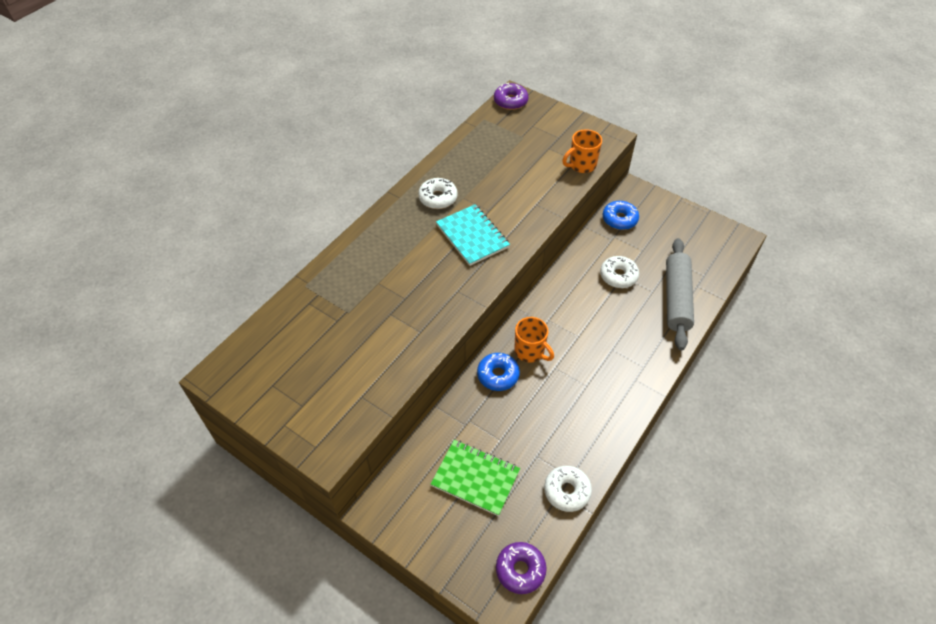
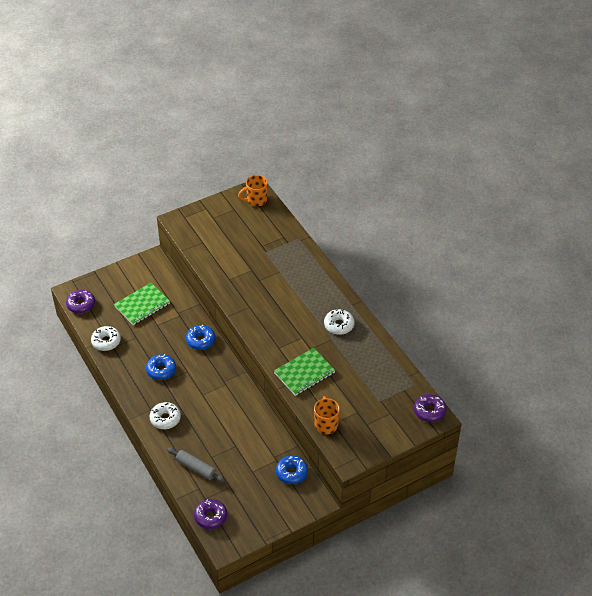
camera: 115 degrees right, 5 degrees down
(472, 236) = (291, 331): turquoise notebook -> none
(527, 203) = (304, 373): none -> green notebook
(530, 351) = (207, 364): orange mug -> orange mug (256, 200)
(571, 397) = (161, 370): none -> blue donut
(618, 276) = (237, 443): white donut -> white donut (165, 419)
(676, 299) = (196, 468): grey rolling pin -> grey rolling pin, size x0.62
(719, 262) = (210, 516): none -> purple donut

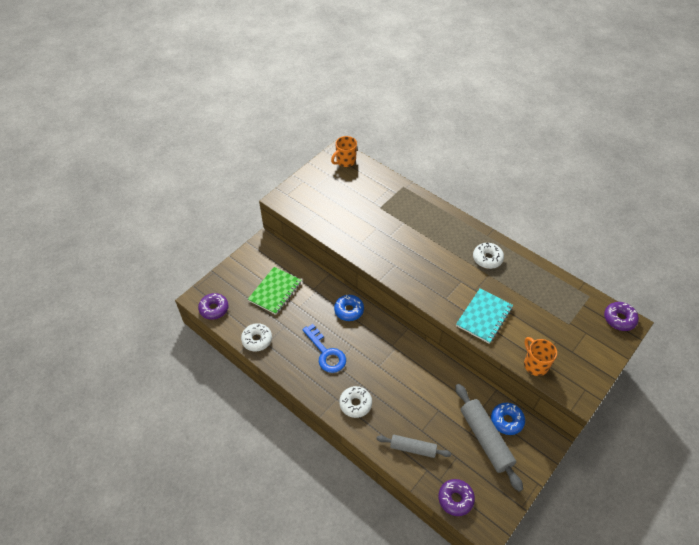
camera: 20 degrees left, 5 degrees up
(161, 370) = (326, 353): blue donut -> blue key
(264, 481) = (485, 439): none -> grey rolling pin
(304, 373) = (484, 317): green notebook -> turquoise notebook

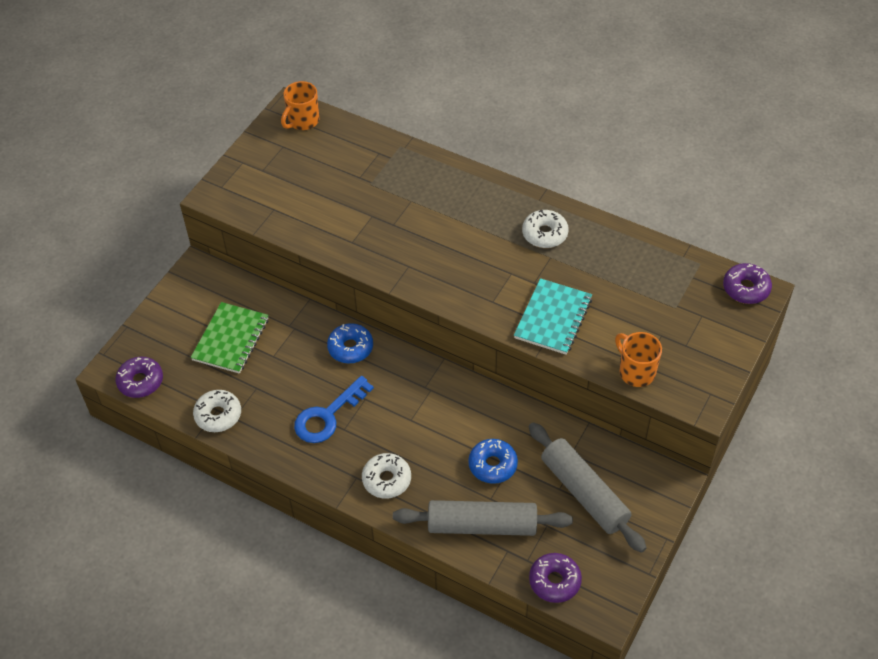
camera: 10 degrees left, 0 degrees up
(326, 353) = (328, 415): blue key -> blue key turned 90 degrees clockwise
(413, 448) = (482, 525): grey rolling pin -> grey rolling pin, size x1.60
(506, 420) = (610, 462): blue donut -> blue donut (492, 465)

